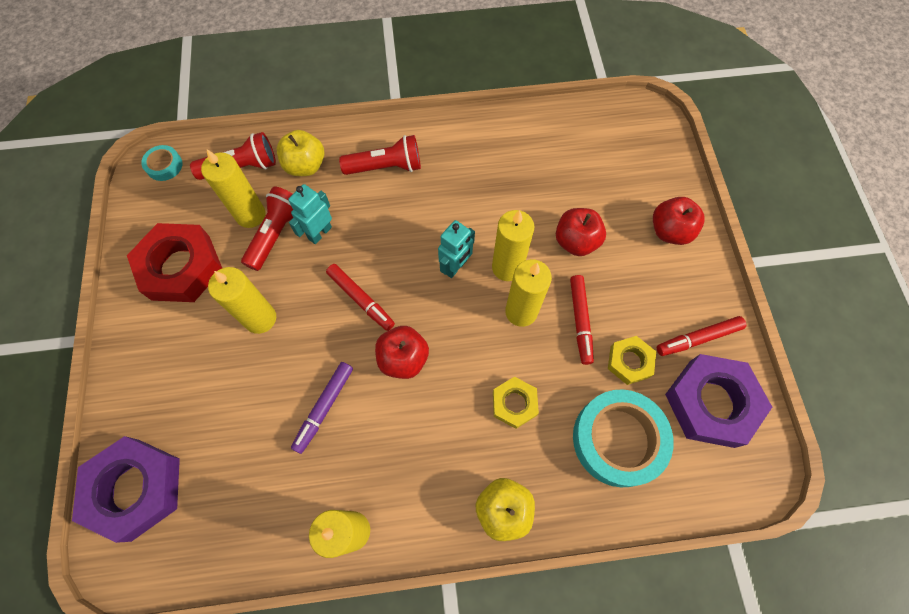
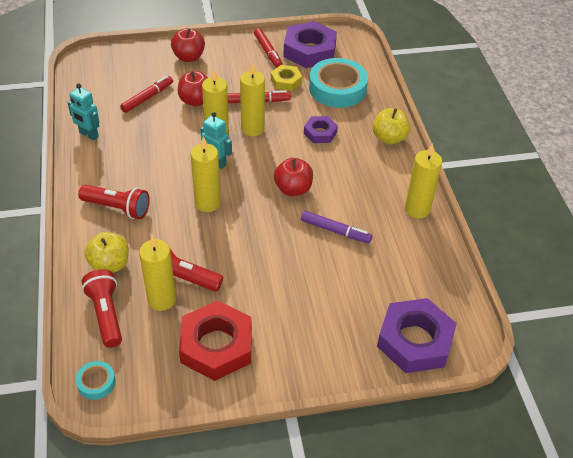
camera: 95 degrees left, 20 degrees down
(260, 318) = (265, 279): yellow candle -> yellow candle (207, 203)
(320, 233) = (183, 247): turquoise robot -> turquoise robot (88, 135)
(361, 299) = (245, 216): red marker -> red marker (147, 98)
(386, 167) = (117, 208): red flashlight -> red flashlight turned 120 degrees clockwise
(514, 404) = (320, 133): yellow nut -> purple nut

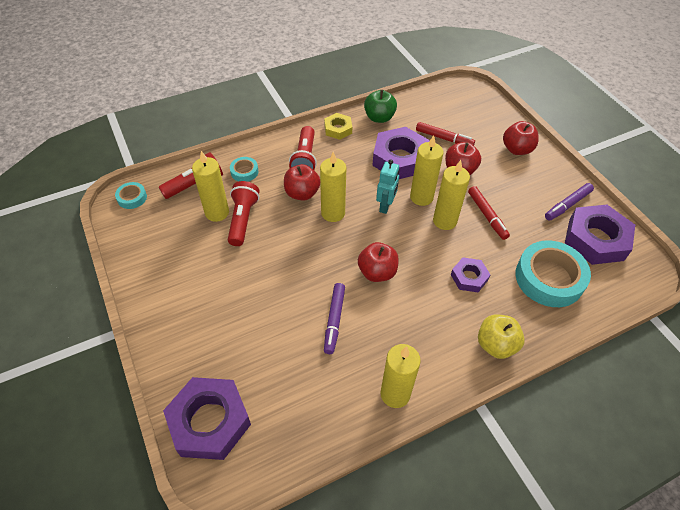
camera: 75 degrees right, 5 degrees up
(88, 135) = (379, 118): turquoise robot -> green apple
(110, 264) = (244, 172): yellow apple -> turquoise tape
(158, 136) = (400, 158): none -> purple nut
(168, 221) = (302, 193): none -> red apple
(216, 345) = (177, 260): red nut -> none
(268, 52) = (567, 205): red marker -> purple marker
(286, 81) = (532, 230): yellow nut -> yellow nut (338, 129)

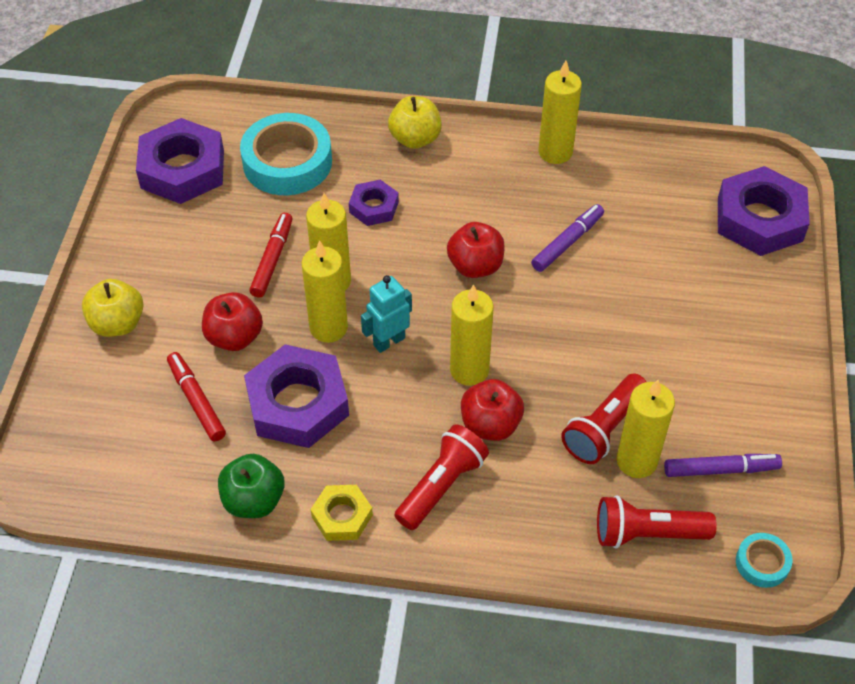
camera: 145 degrees left, 0 degrees up
(244, 172) = (554, 514): turquoise tape -> none
(517, 149) = (118, 324): red apple -> yellow apple
(567, 205) = (159, 219): purple marker -> purple marker (721, 470)

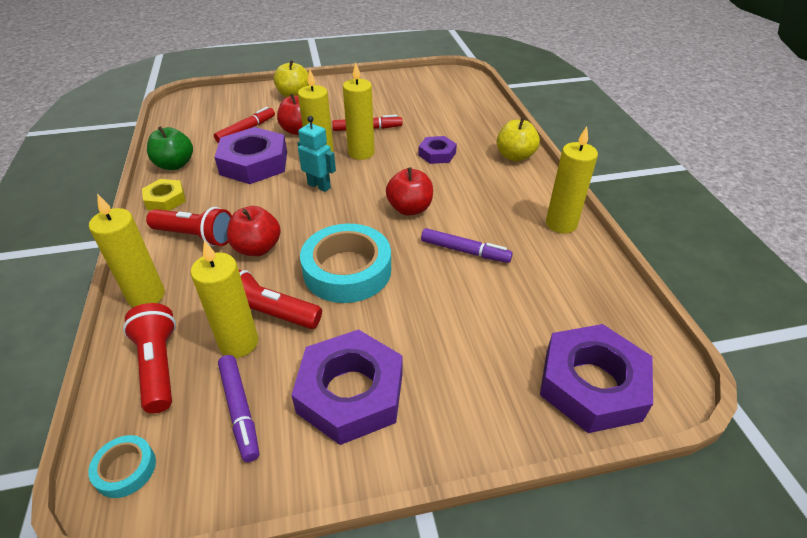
camera: 70 degrees right, 10 degrees down
(182, 169) = (420, 86): purple nut -> purple nut (350, 392)
(287, 162) = (452, 115): turquoise tape -> turquoise tape (347, 270)
(469, 370) = (307, 227): yellow candle -> yellow candle (146, 296)

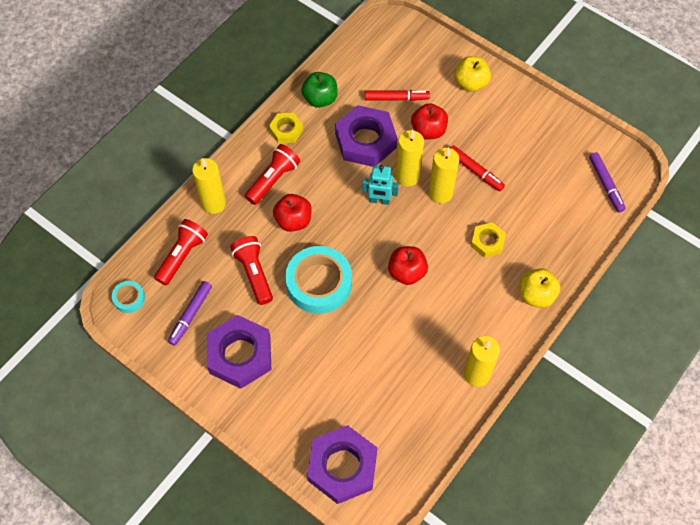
camera: 50 degrees right, 20 degrees up
(196, 236) = (273, 180): red flashlight -> red flashlight turned 120 degrees counterclockwise
(239, 343) = (224, 277): yellow candle -> none
(319, 186) = (379, 200): turquoise robot -> turquoise robot turned 105 degrees clockwise
(437, 154) = (487, 242): purple nut -> yellow nut
(465, 251) = (394, 334): purple marker -> purple marker (605, 185)

